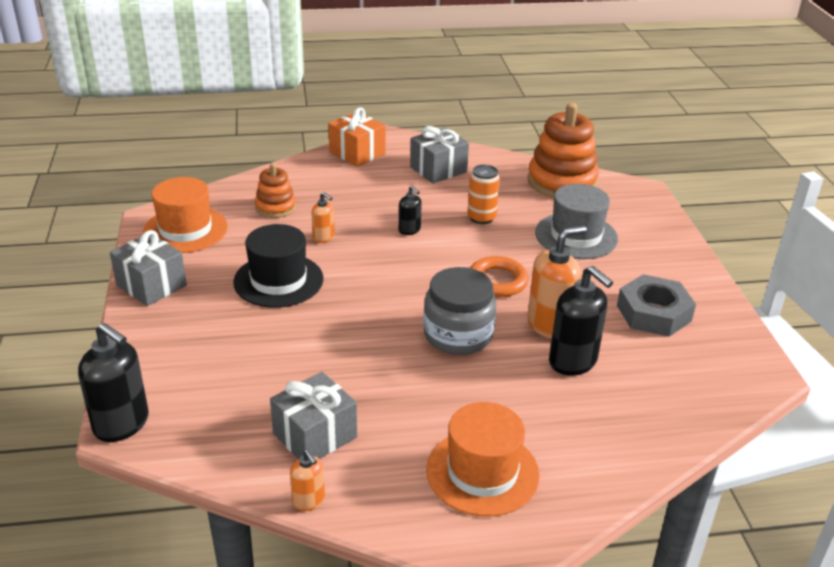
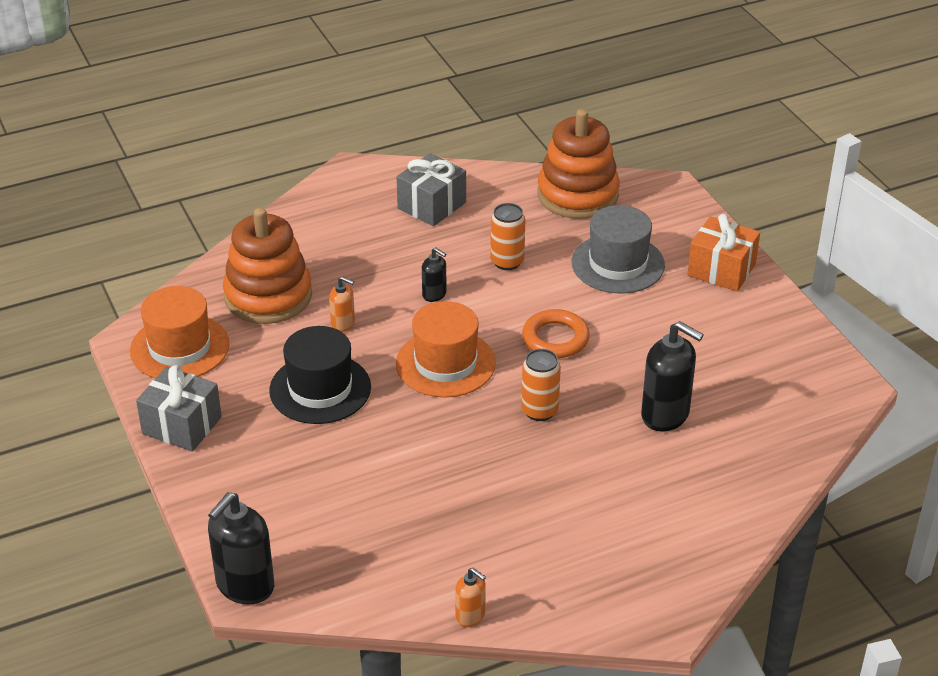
camera: 15 degrees left, 5 degrees up
(122, 424) = (245, 586): black soap dispenser -> black soap dispenser turned 105 degrees clockwise
(275, 207) = (268, 296): orange stacking toy -> orange stacking toy, size x1.81
(315, 435) = (445, 551): grey gift -> none
(357, 153) = (326, 201): orange gift -> orange gift (721, 270)
(458, 335) = (539, 411): grey jar -> orange can
(482, 472) = (621, 549): orange hat -> orange hat (445, 363)
(550, 325) = (628, 379): orange soap dispenser -> none
(653, 313) = (727, 342): grey nut -> none

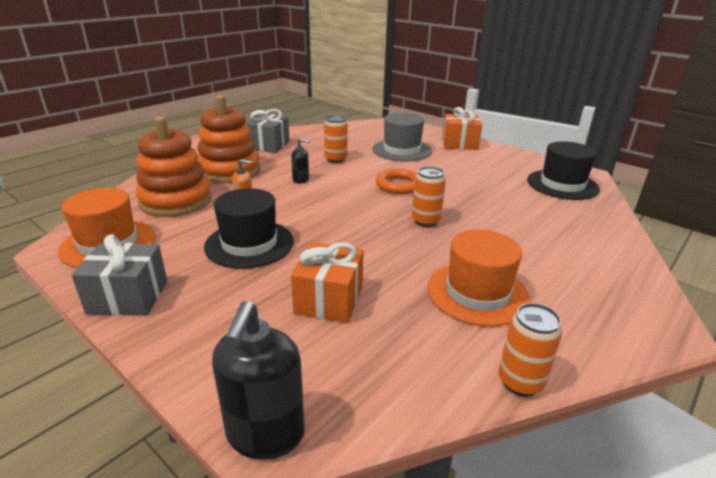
camera: 25 degrees left, 10 degrees down
(361, 484) = (329, 299): none -> orange gift
(445, 363) = (337, 210): orange hat -> orange hat (477, 293)
(470, 616) = (520, 382): orange soap dispenser -> orange can
(577, 195) = (352, 130): orange stacking toy -> orange stacking toy (229, 171)
(665, 415) = (506, 206): black soap dispenser -> none
(787, 398) = (562, 184): none -> black hat

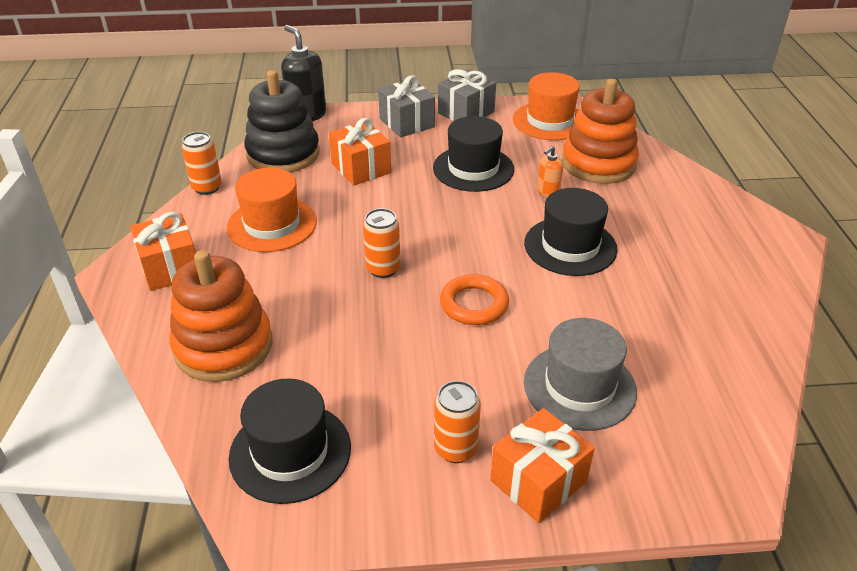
camera: 135 degrees right, 10 degrees up
(229, 171) = (648, 214): orange stacking toy -> orange stacking toy (223, 346)
(268, 145) = (718, 275): grey gift -> grey gift (406, 123)
(301, 180) = (570, 246): black soap dispenser -> black hat
(335, 159) = (608, 303): orange can -> orange can (455, 449)
(381, 374) = (283, 154): none -> black stacking toy
(605, 305) = (170, 268): none -> orange gift

